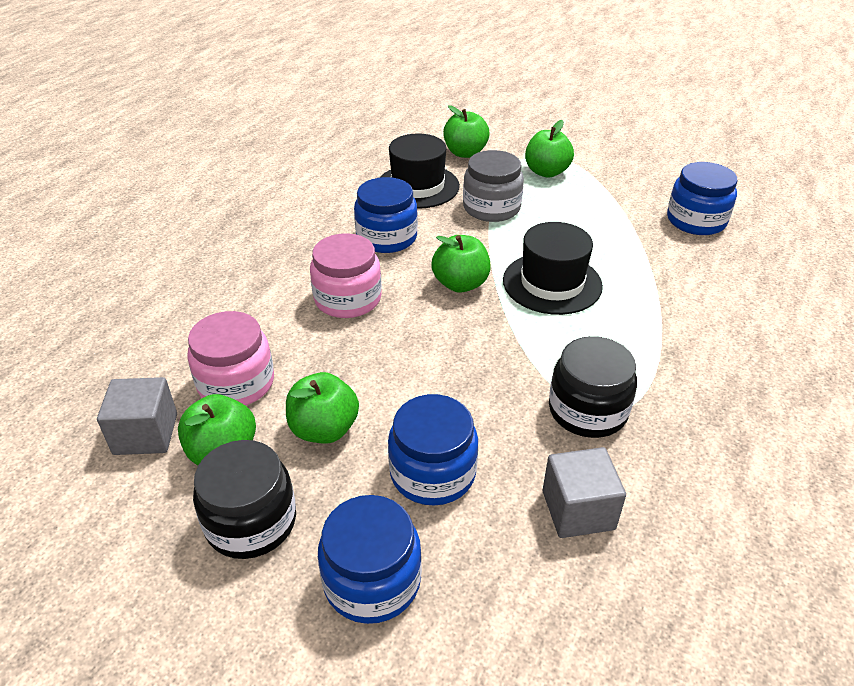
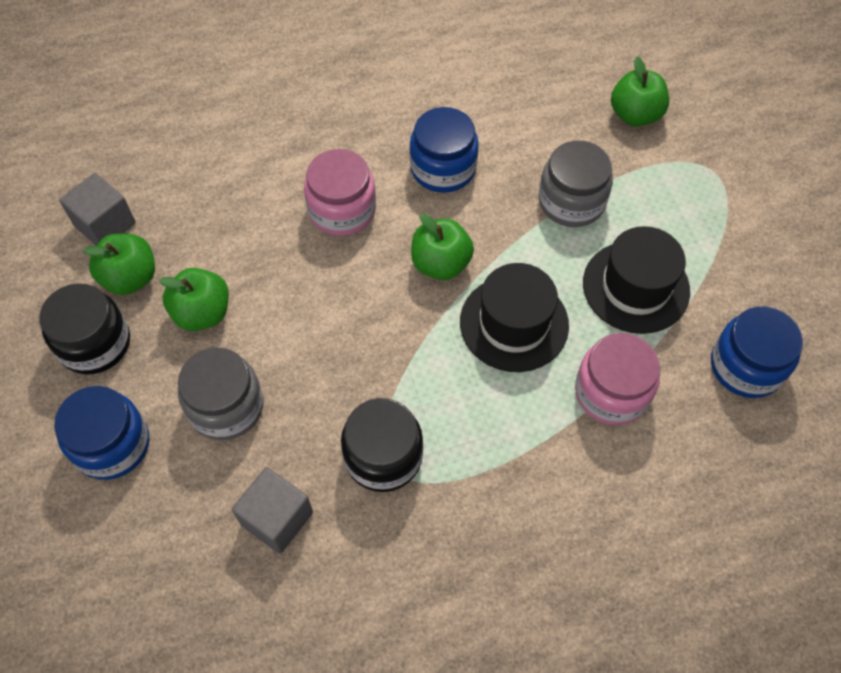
camera: 45 degrees right, 20 degrees up
(236, 383) = (192, 227): pink jar -> pink jar (611, 392)
(417, 186) = (539, 127): black hat -> black hat (636, 287)
(432, 473) = (226, 406): blue jar -> grey jar
(546, 172) = (682, 196): green apple -> none

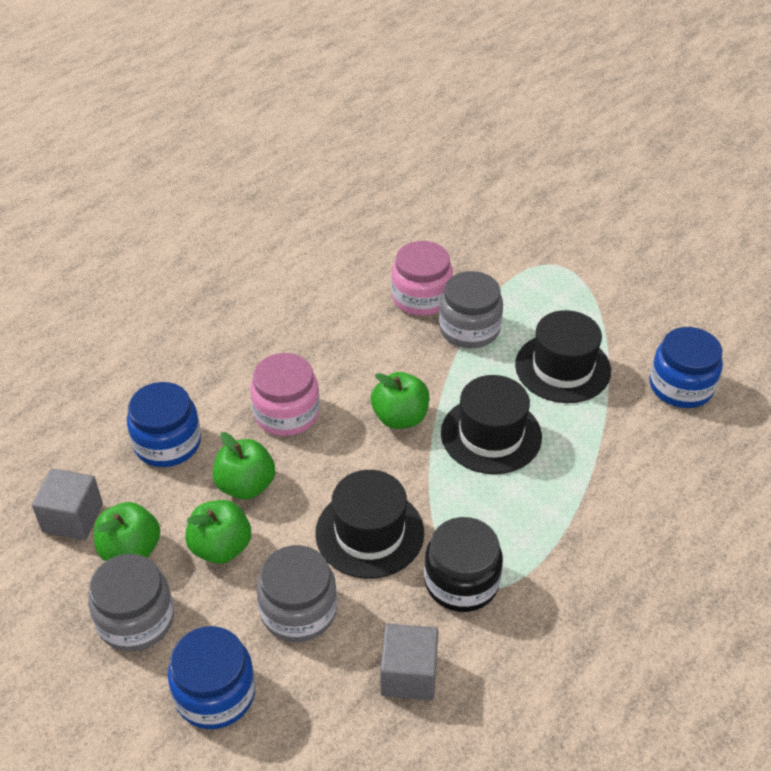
camera: 30 degrees left, 15 degrees down
(95, 343) = (136, 619): black jar -> grey jar
(335, 365) = (369, 533): none -> black hat
(443, 168) = (349, 347): blue jar -> blue jar (167, 443)
(611, 392) = (600, 449): pink jar -> pink jar (421, 297)
(635, 115) = (471, 249): green apple -> green apple (246, 485)

